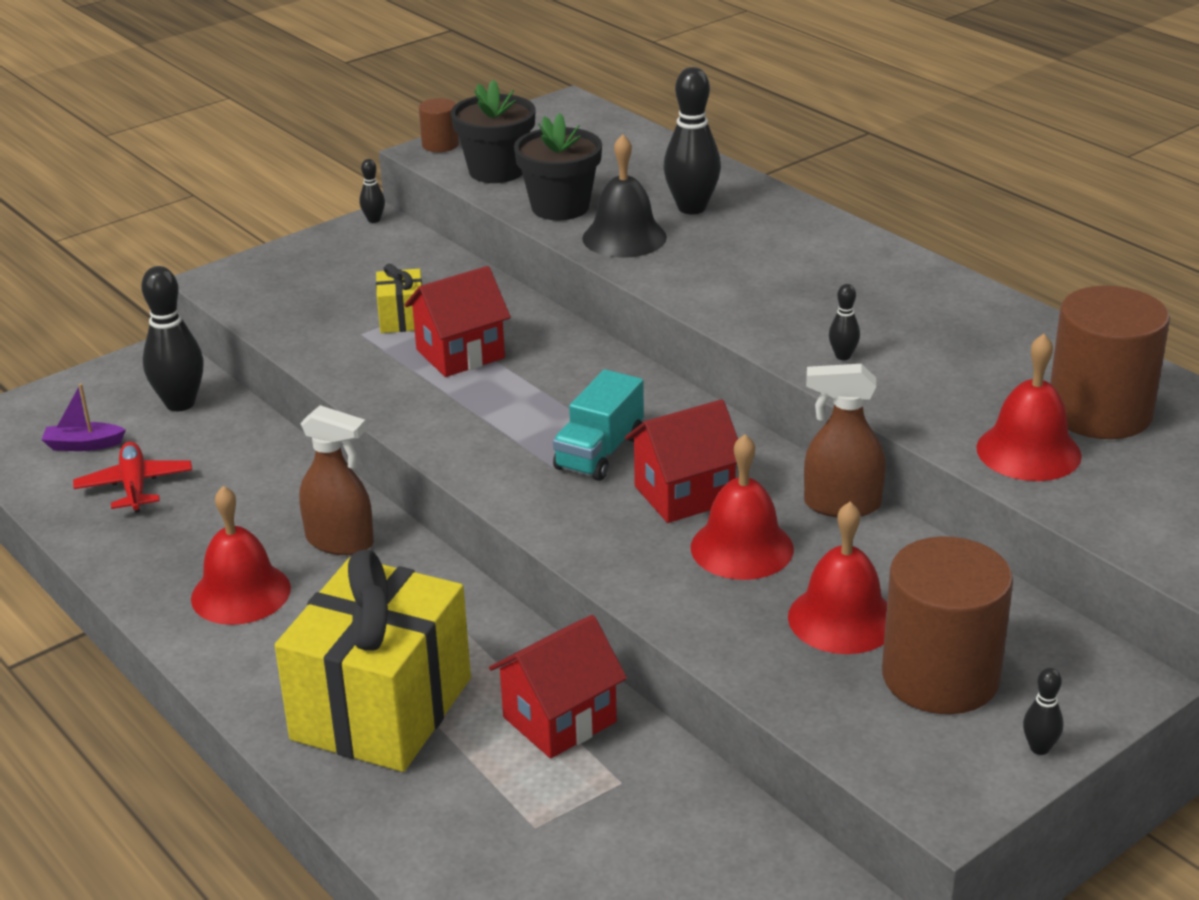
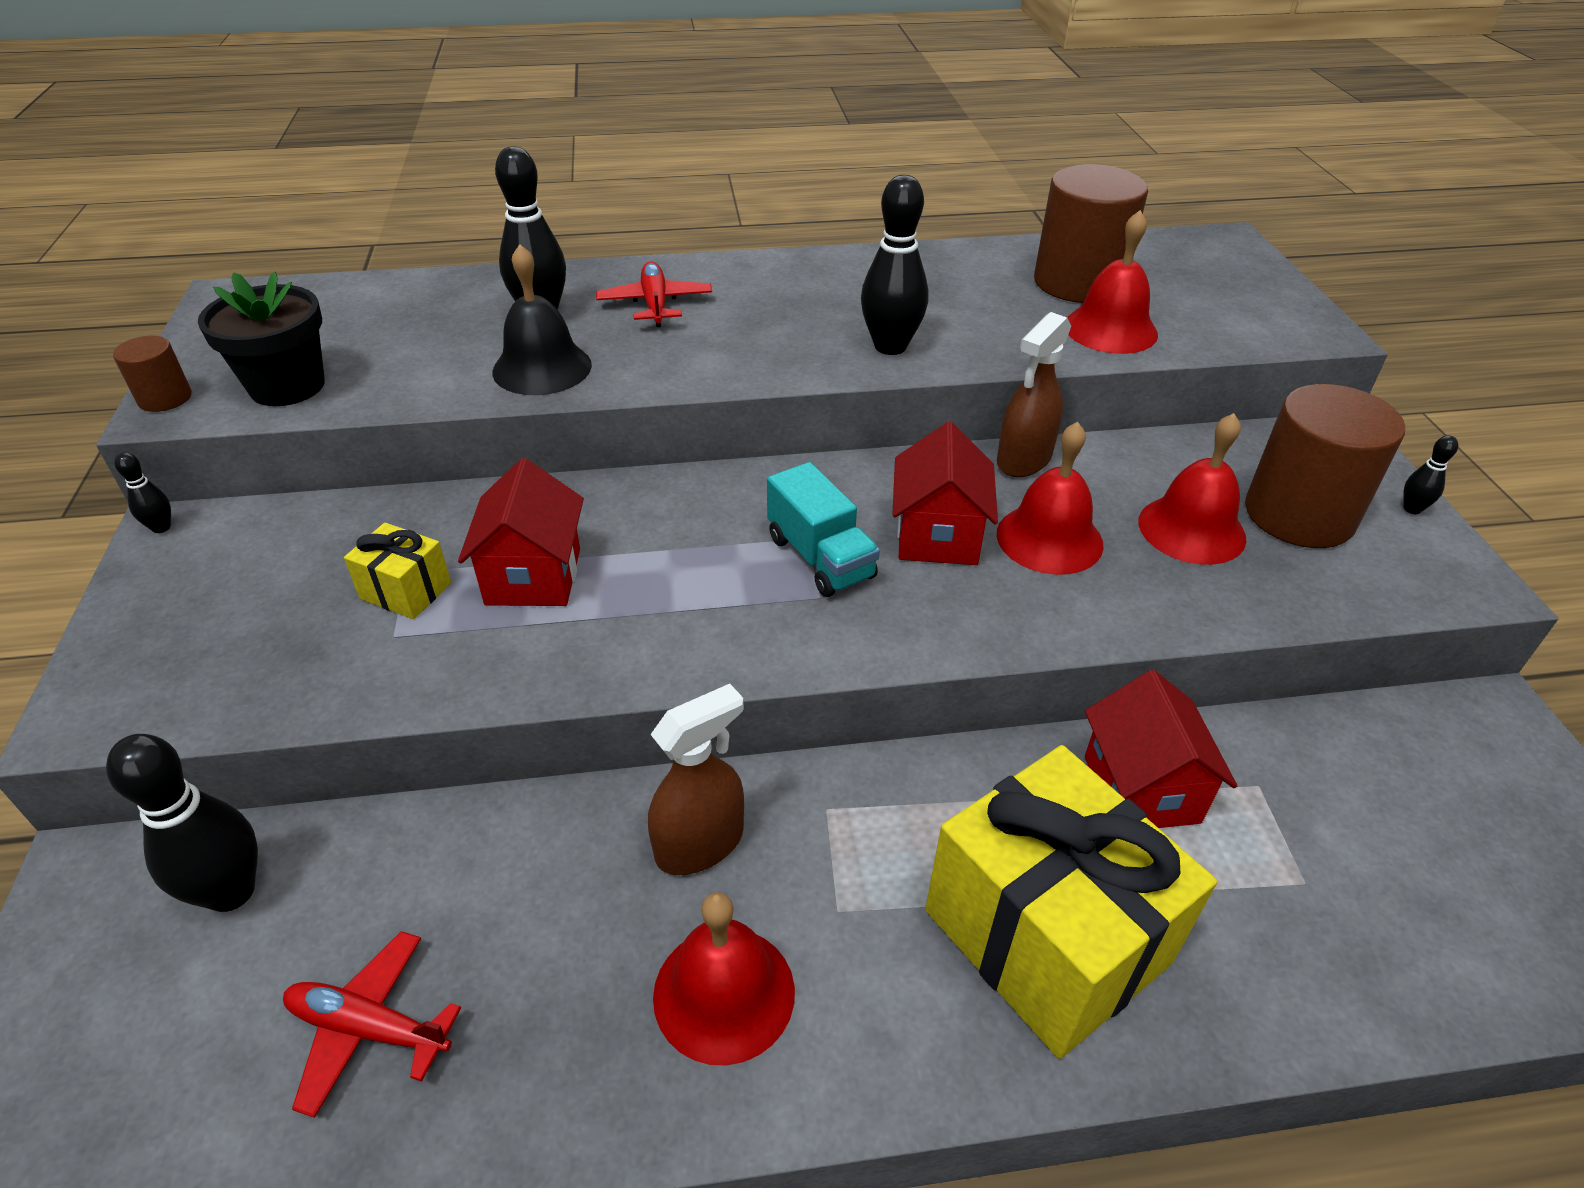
camera: 60 degrees left, 10 degrees up
(83, 445) = (193, 1058): purple boat -> none
(560, 207) = (427, 379): black flower pot -> none
(768, 241) = (655, 304): none -> red plane
(843, 356) = (890, 346): black bowling pin -> black bowling pin, size x2.10

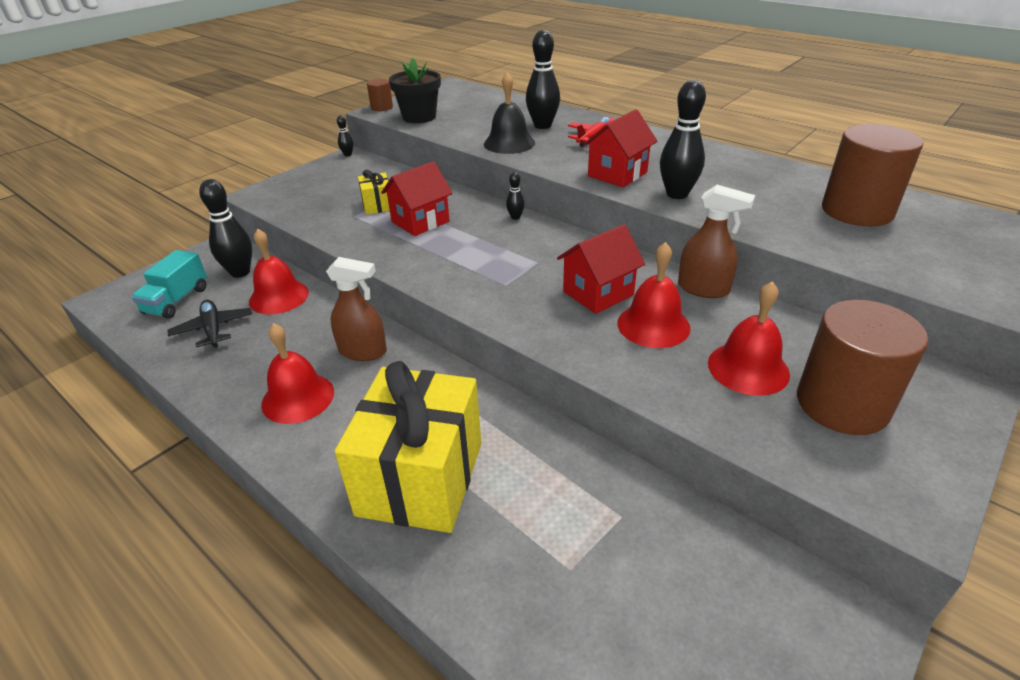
camera: 50 degrees right, 5 degrees down
(369, 1028) = (213, 329): red plane -> black plane
(820, 558) = (531, 272): turquoise truck -> turquoise truck (177, 301)
(1023, 460) = (703, 289): brown spray bottle -> brown spray bottle turned 150 degrees counterclockwise
(1110, 329) = (832, 239): red bell -> red bell (279, 297)
(1141, 789) = (556, 468): red house -> red house (617, 174)
(1412, 509) = (950, 454): black bowling pin -> black bowling pin (515, 217)

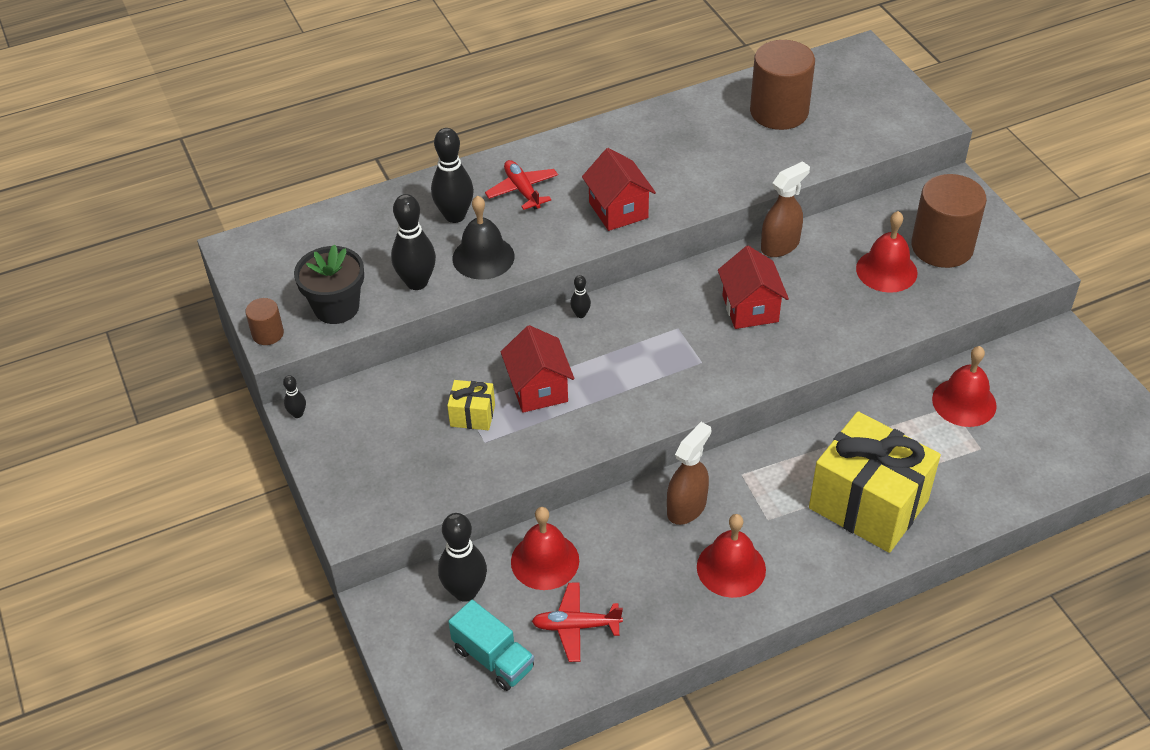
camera: 65 degrees left, 10 degrees up
(213, 329) = (576, 626): black plane -> red plane
(653, 325) = (811, 295): red bell -> red bell (964, 402)
(677, 194) = (684, 191): black bowling pin -> black bowling pin (417, 282)

